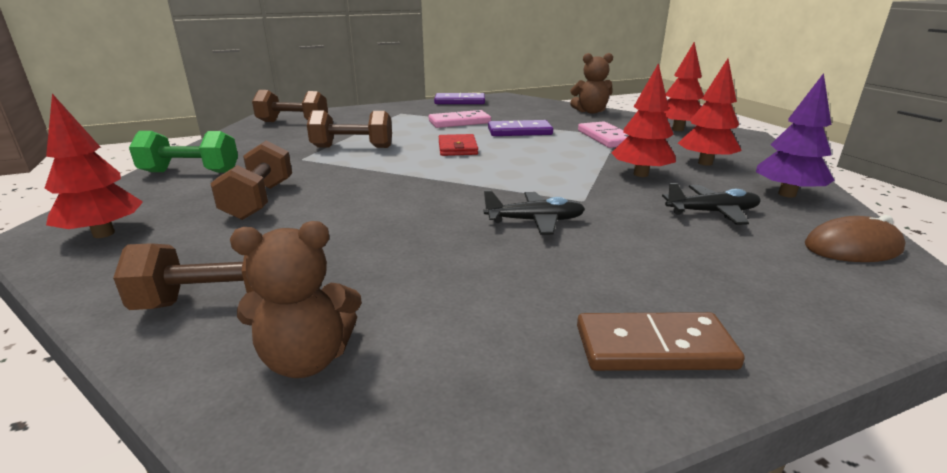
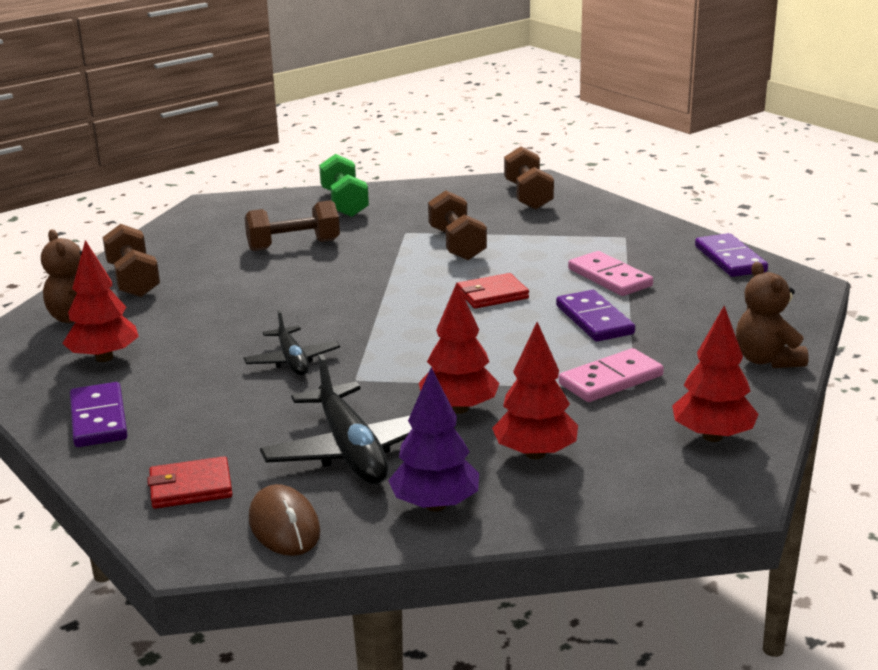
camera: 75 degrees right, 0 degrees up
(103, 234) = (216, 219): red tree -> red tree (104, 358)
(654, 347) = (99, 419): brown domino -> purple domino
(712, 212) = (351, 451): black plane -> black plane, size x1.65
(806, 288) = (190, 487): none -> red wallet

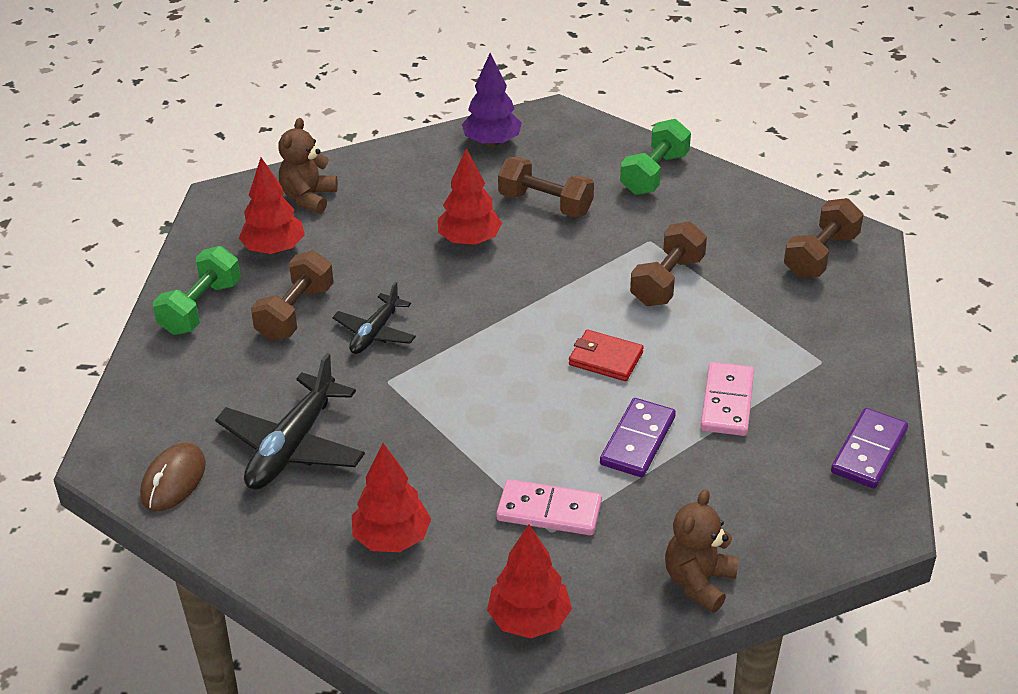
camera: 45 degrees right, 15 degrees up
(99, 419) = (201, 308): purple domino -> green dumbbell
(133, 280) = (390, 176): brown dumbbell -> brown dumbbell (295, 313)
(190, 487) = (171, 407): red wallet -> none
(435, 505) = (271, 532): purple tree -> purple tree (492, 142)
(459, 408) = (408, 459): red tree -> red tree (469, 240)

